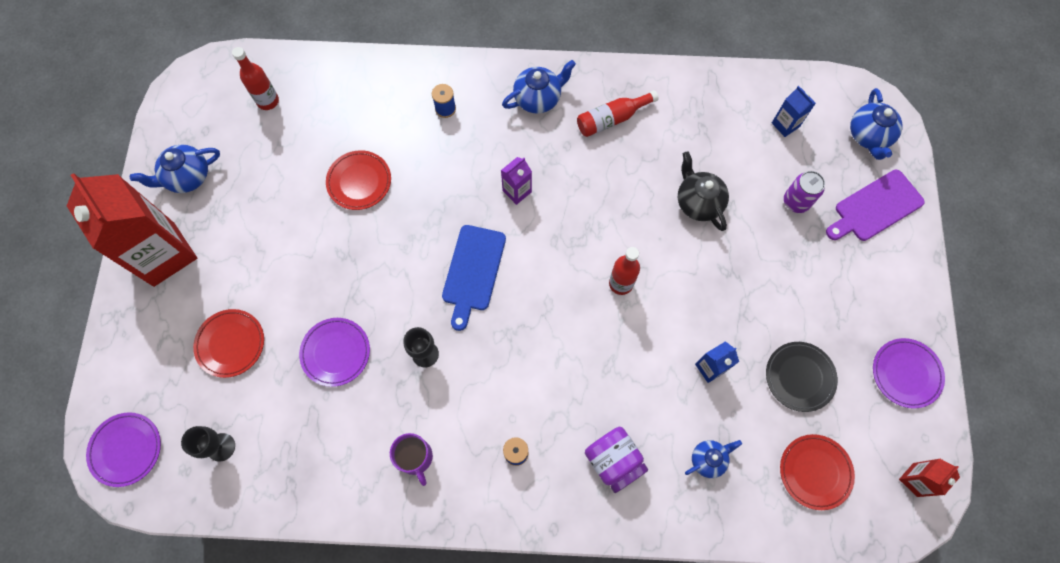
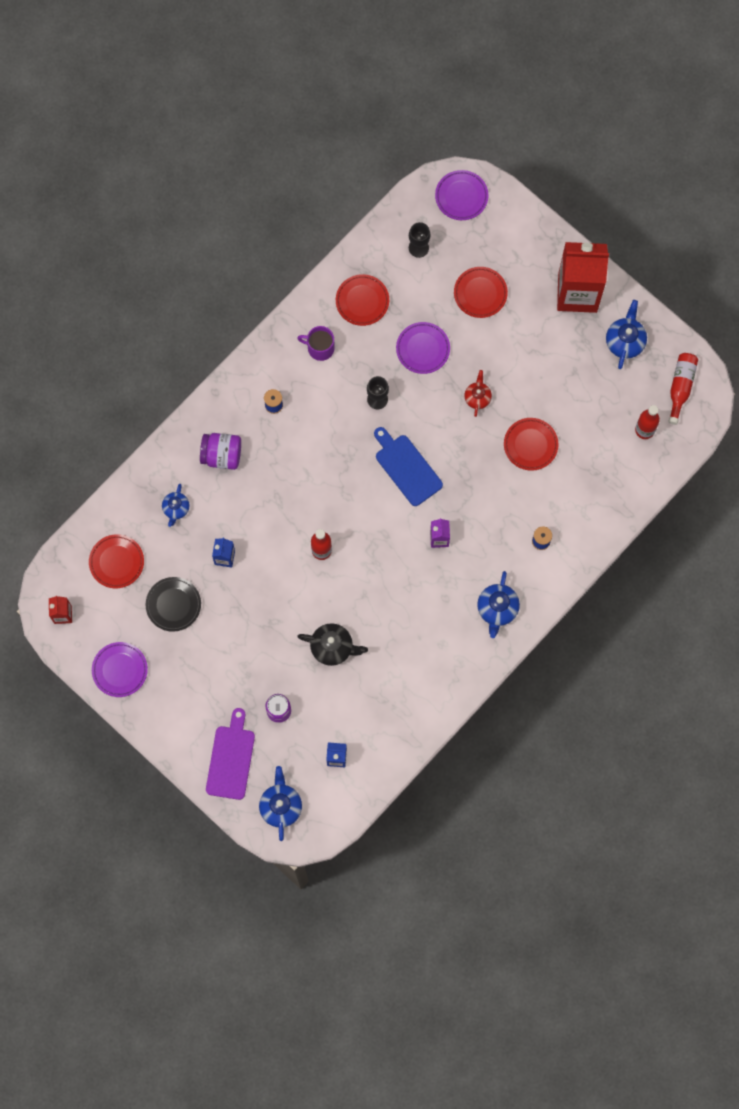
camera: 130 degrees right, 5 degrees up
(328, 456) = (362, 301): none -> red plate
(348, 262) = (477, 397): none -> red teapot
(612, 119) = (439, 645): red bottle -> red bottle (680, 387)
(868, 136) = (281, 806): blue teapot -> blue teapot turned 45 degrees clockwise

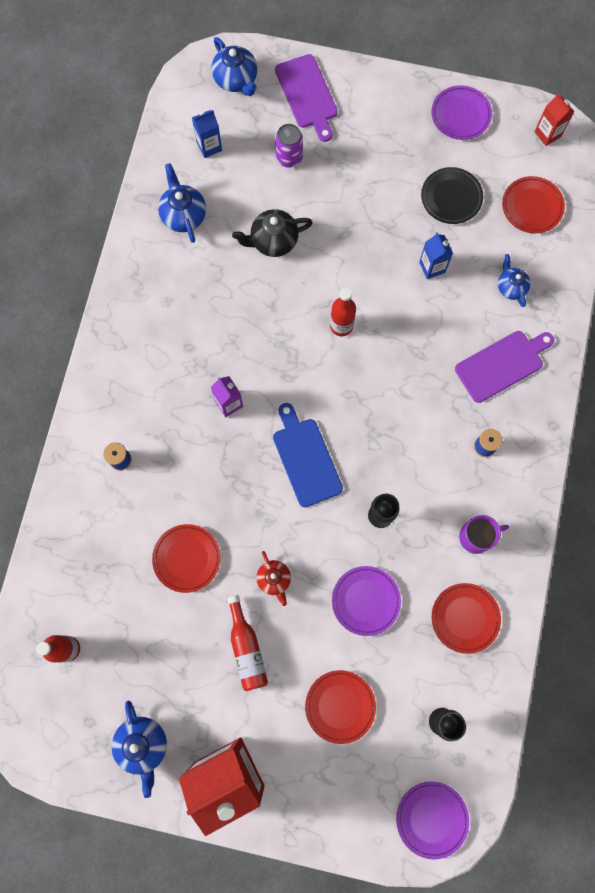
camera: 150 degrees right, 0 degrees up
(222, 455) = (502, 364): purple jar -> purple cutting board
(406, 467) = (305, 458): blue cutting board -> blue cutting board turned 135 degrees counterclockwise
(497, 609) = (129, 365): blue teapot -> blue teapot (183, 215)
(680, 387) = (51, 725): red bottle -> red bottle (246, 648)

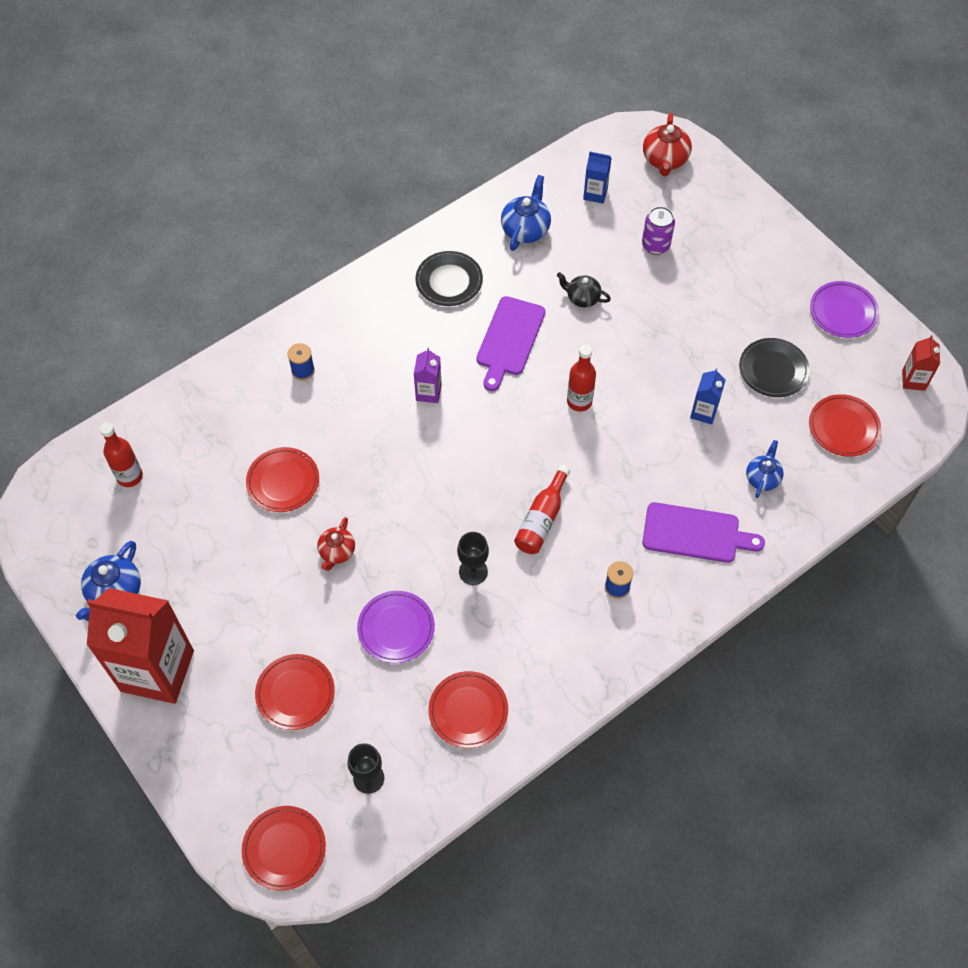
camera: 40 degrees right, 15 degrees down
(164, 302) = (449, 281): none -> black plate
(236, 80) = (665, 160): blue teapot -> red teapot
(246, 648) = (264, 587): red bottle -> red bottle (542, 519)
(273, 241) = (582, 298): black teapot -> black teapot, size x0.66
(305, 458) = (451, 480): blue cutting board -> none
(307, 95) = (716, 209): purple cutting board -> purple cutting board (509, 340)
(431, 819) = (284, 849): purple plate -> red plate
(476, 537) = (541, 654): purple mug -> none

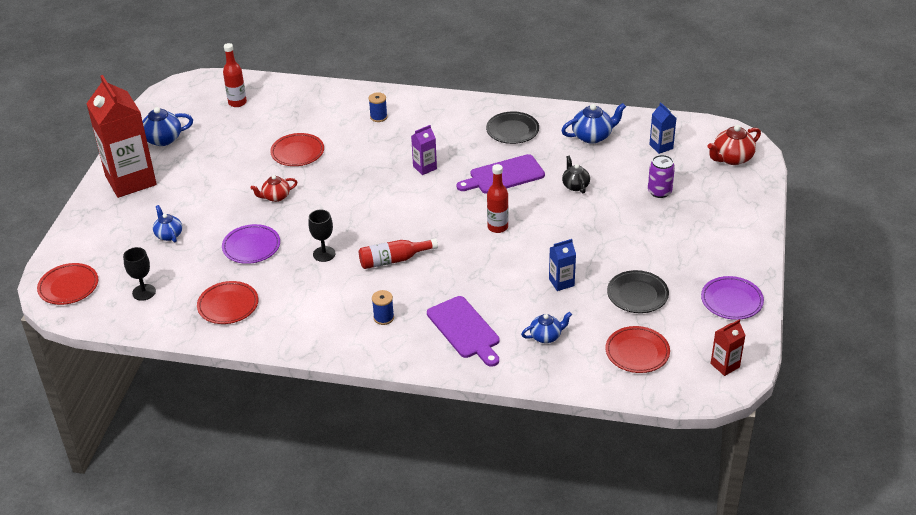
camera: 50 degrees right, 20 degrees down
(295, 693) = (168, 235): red plate -> blue teapot

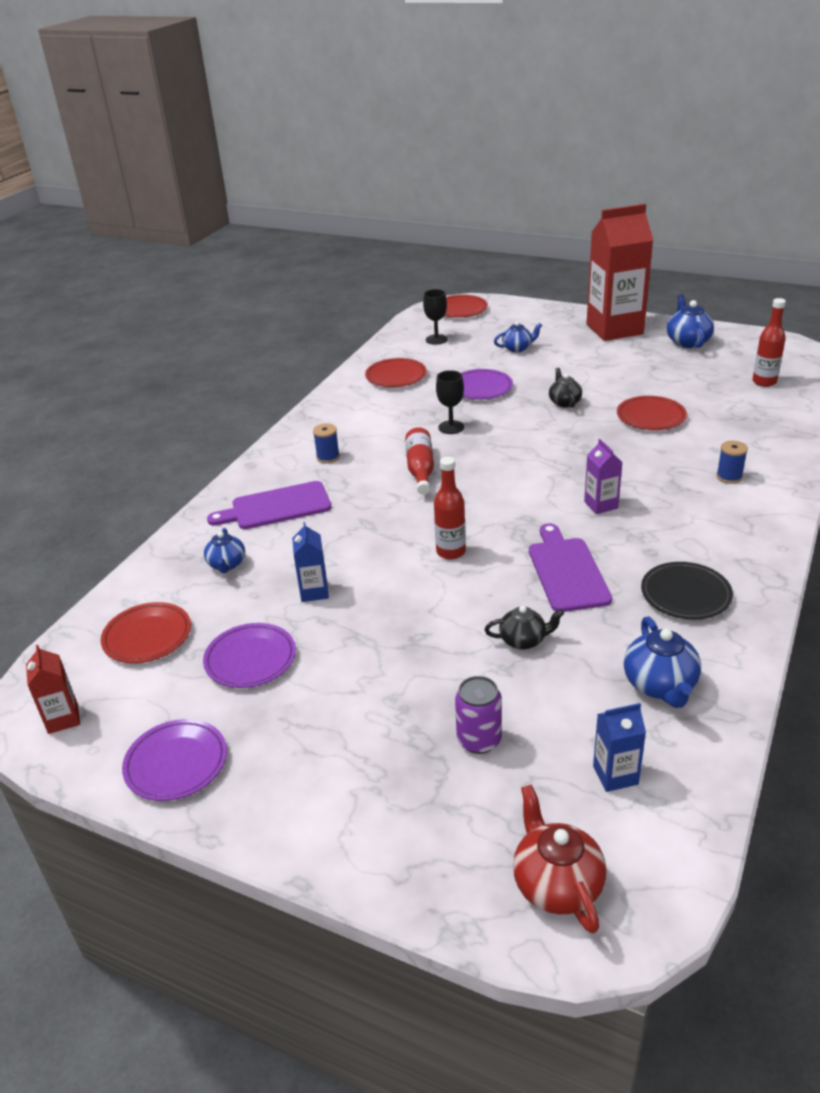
camera: 105 degrees right, 5 degrees down
(275, 197) = (564, 402): red teapot -> black teapot
(637, 295) = (250, 659): black plate -> purple plate

